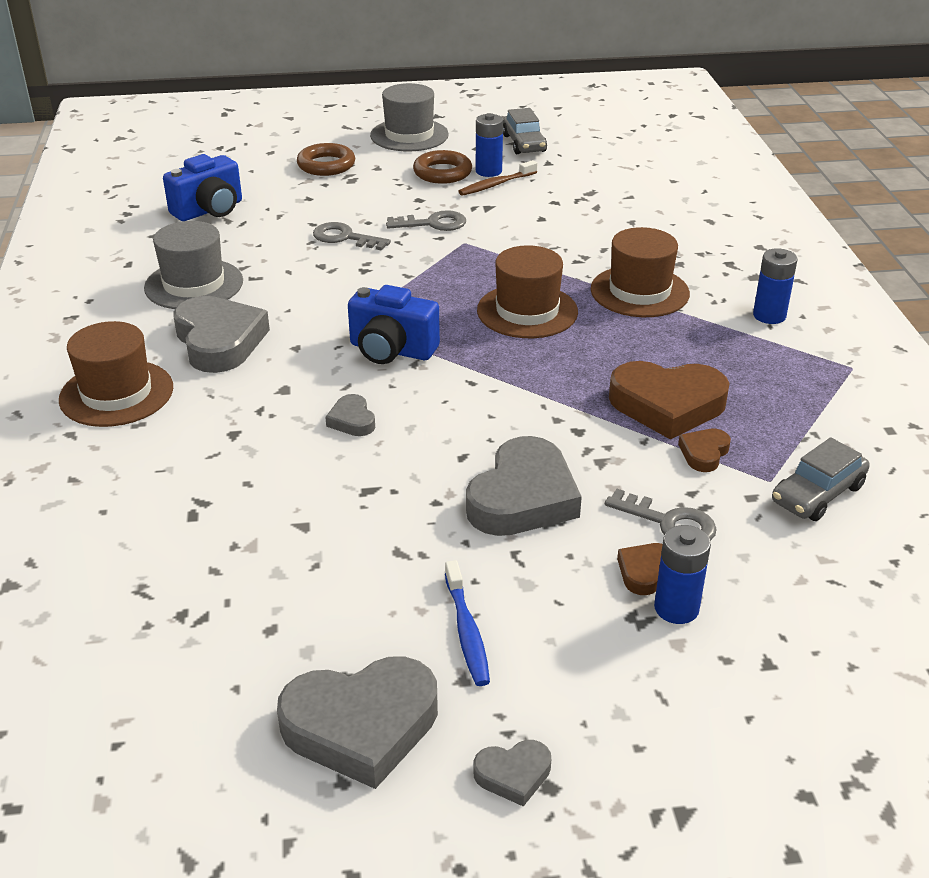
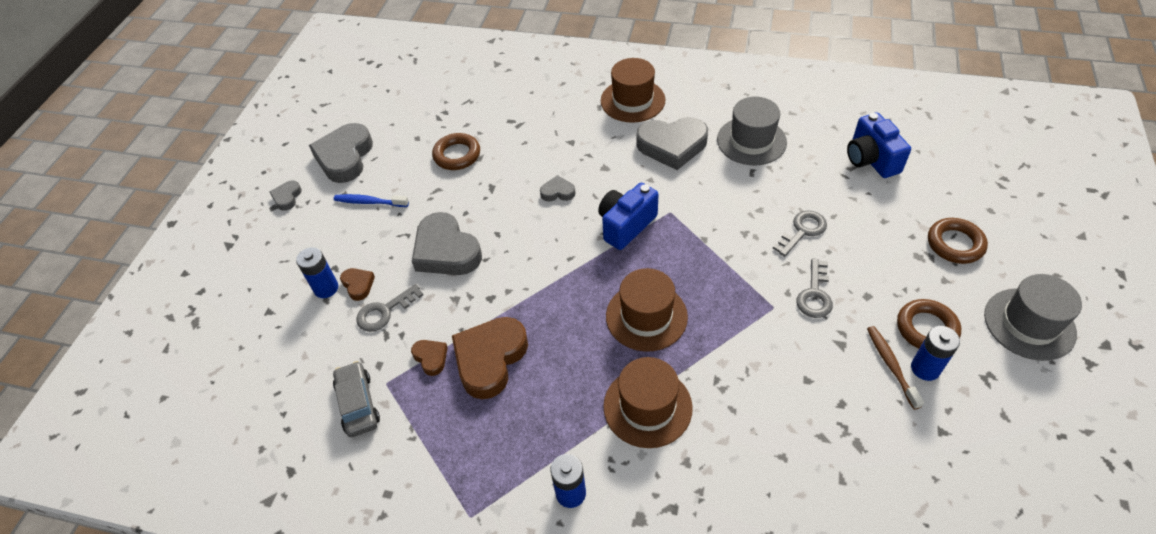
camera: 115 degrees right, 15 degrees up
(304, 555) = (457, 155): none -> brown ring
(524, 143) = (1000, 425): grey car -> none

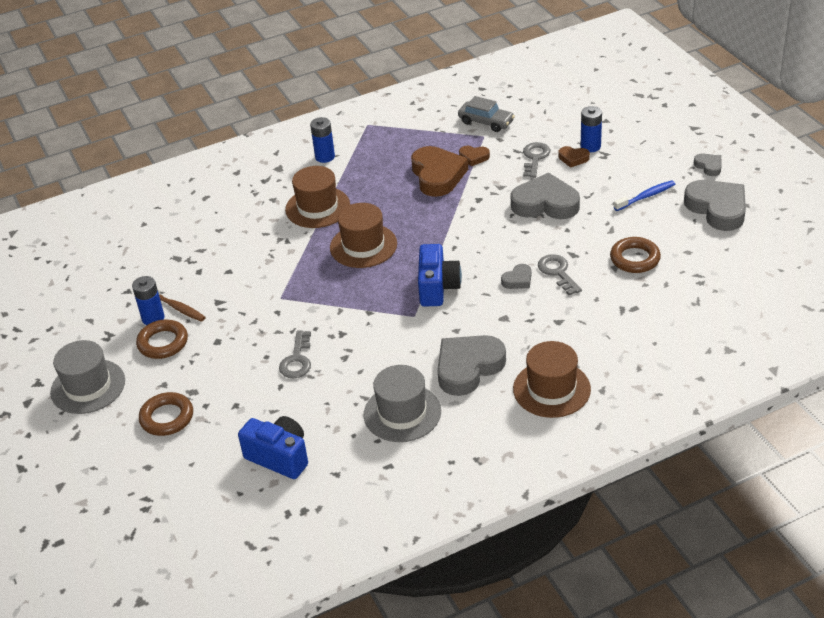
camera: 140 degrees right, 10 degrees down
(815, 294) = (256, 321): grey key -> grey key (558, 272)

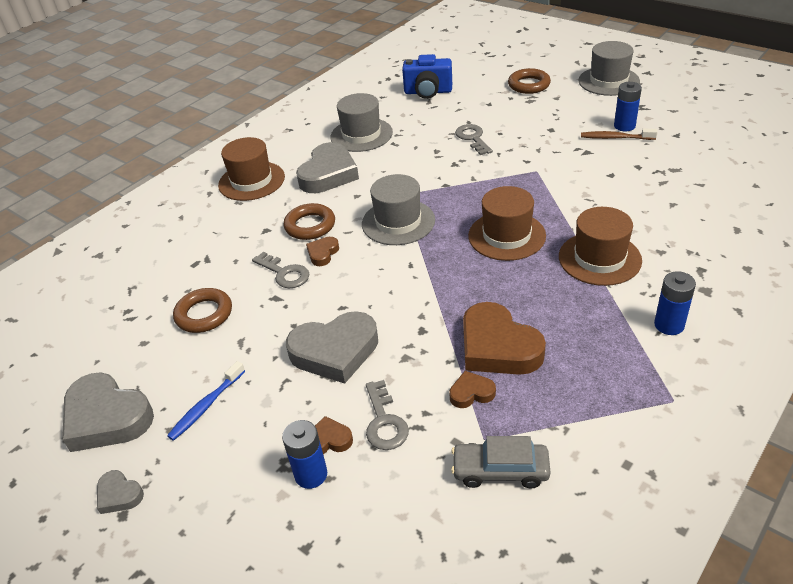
camera: 155 degrees right, 0 degrees up
(163, 343) = (592, 116): brown ring -> brown ring (310, 226)
(437, 288) = (398, 222): blue camera -> grey hat
(518, 280) = (323, 253): grey heart -> brown heart

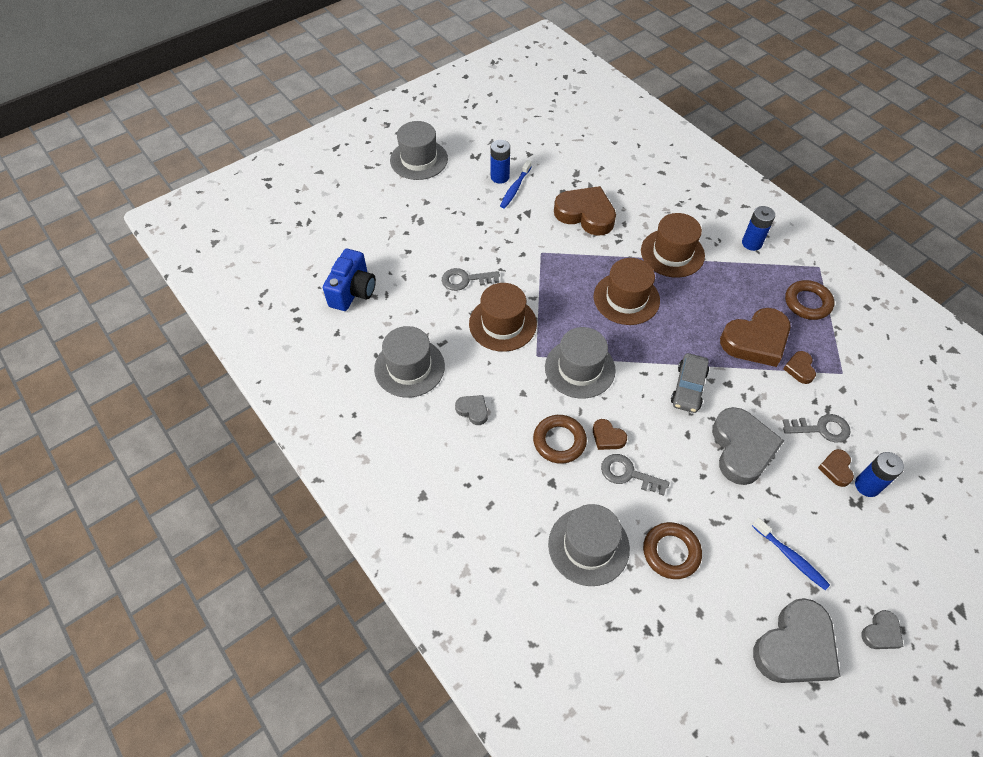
camera: 80 degrees left, 15 degrees up
(206, 262) = (588, 546): none -> grey hat
(251, 181) = (453, 487): brown hat -> brown hat (502, 324)
(284, 273) = (628, 474): grey key -> grey key turned 120 degrees counterclockwise
(328, 174) = (473, 410): grey heart -> grey heart, size x0.47
(500, 470) = (869, 371): grey car -> grey car (688, 388)
(529, 85) = (390, 213): brown ring -> brown ring (807, 303)
(613, 187) = (585, 214): none -> brown heart
(615, 138) = (515, 188): brown toothbrush -> blue toothbrush

